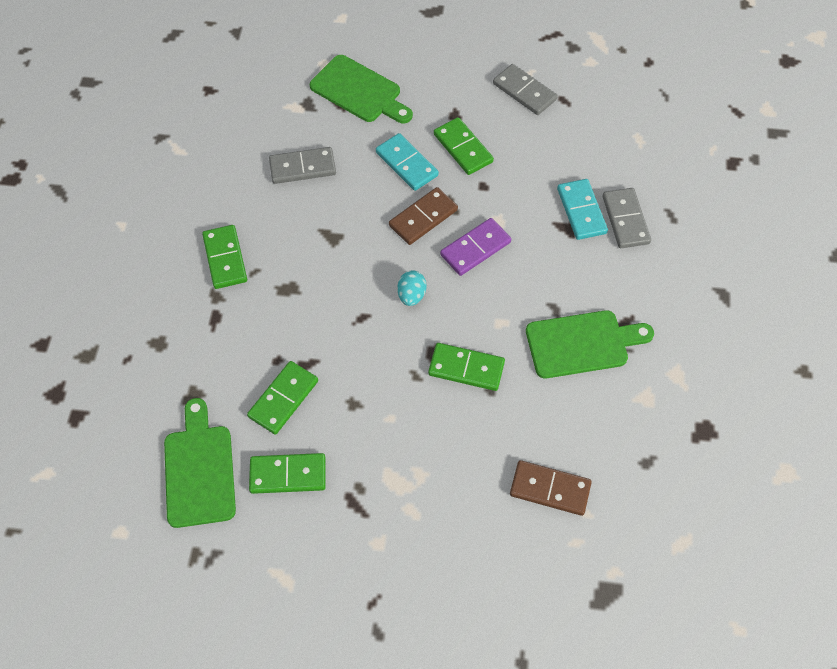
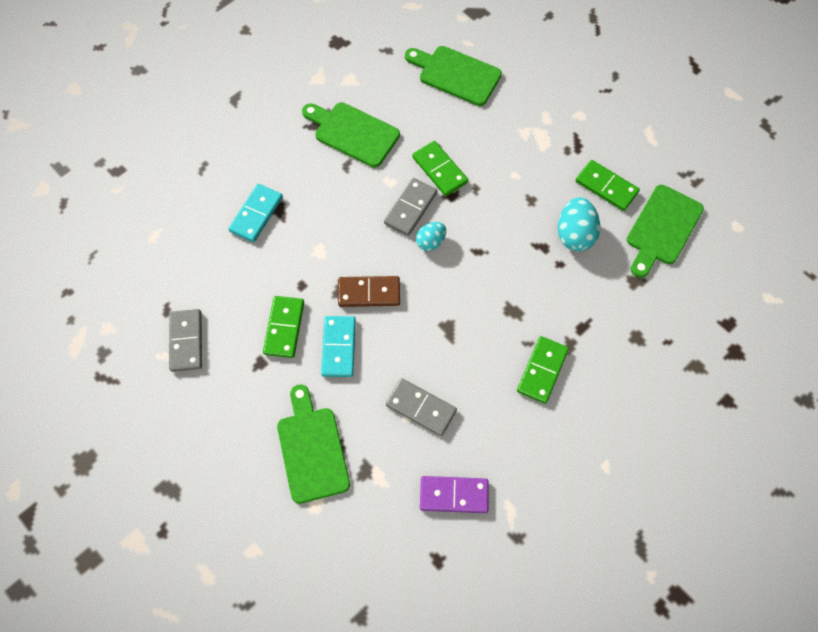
camera: 140 degrees left, 5 degrees up
(283, 399) = (575, 234): green domino -> turquoise egg
(475, 249) = (355, 242): purple domino -> purple domino (454, 495)
(550, 489) = (456, 74): brown domino -> green cutting board
(625, 220) = (235, 186): grey domino -> grey domino (410, 208)

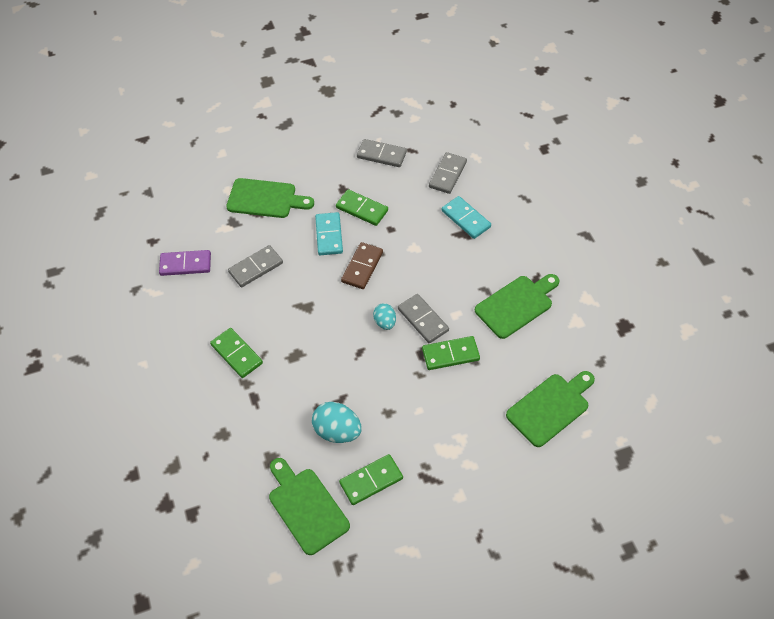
camera: 115 degrees right, 10 degrees down
(194, 256) = (447, 174): none -> grey domino
(338, 347) = (329, 235): turquoise domino -> turquoise domino turned 60 degrees clockwise
(454, 495) = (185, 264): purple domino -> purple domino turned 60 degrees clockwise

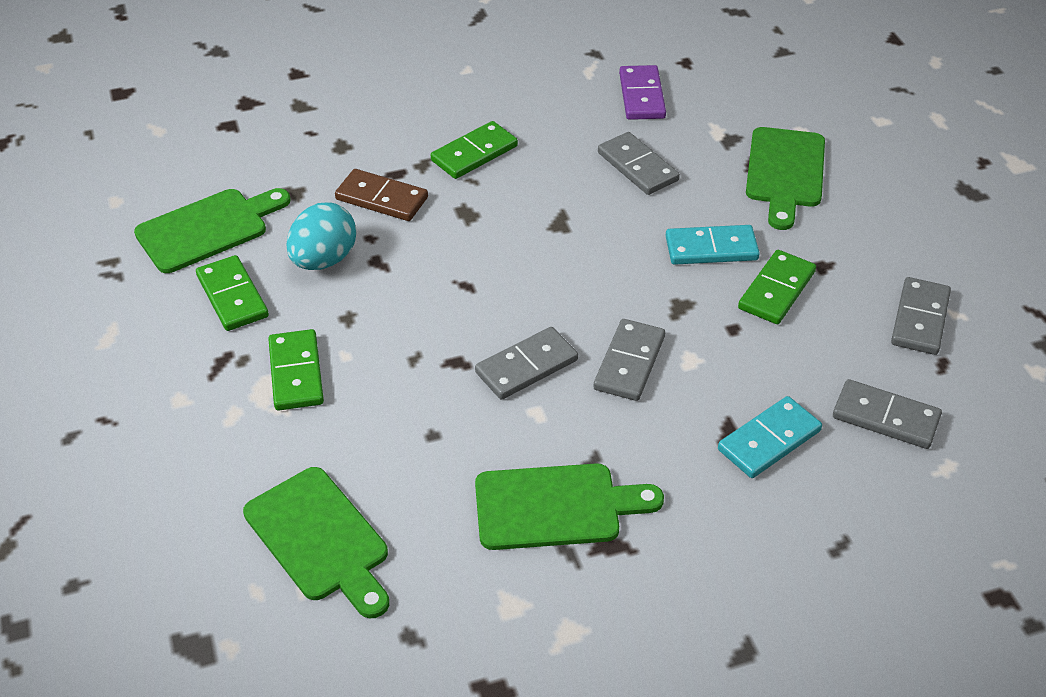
camera: 90 degrees right, 10 degrees down
(362, 267) = (642, 289): brown domino -> brown domino (382, 198)
(385, 322) = (523, 317): turquoise egg -> none
(417, 274) = (629, 363): none -> grey domino
(450, 354) = (450, 401): green domino -> green domino (296, 373)
(516, 305) = (556, 507): green cutting board -> green cutting board turned 60 degrees counterclockwise

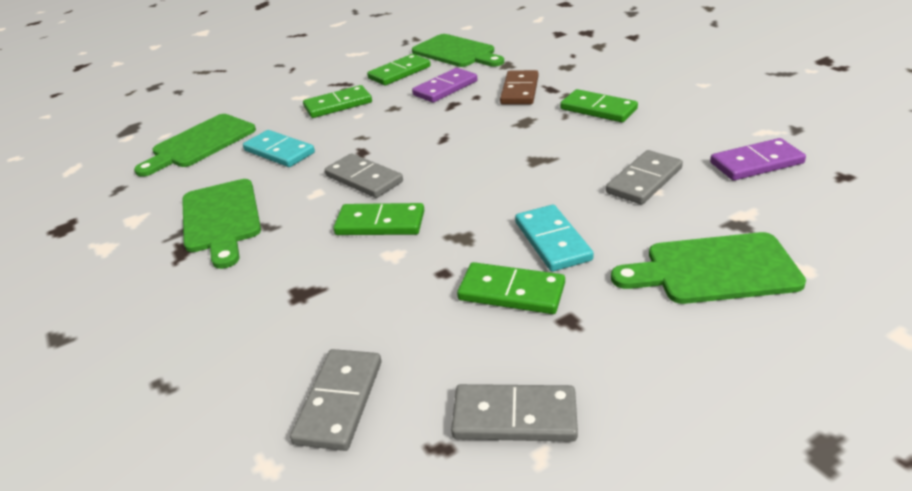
camera: 80 degrees right, 10 degrees down
(324, 260) = (445, 88): turquoise egg -> purple domino
(629, 363) = (380, 223): grey domino -> green domino
(769, 440) = (298, 317): turquoise domino -> turquoise domino (279, 151)

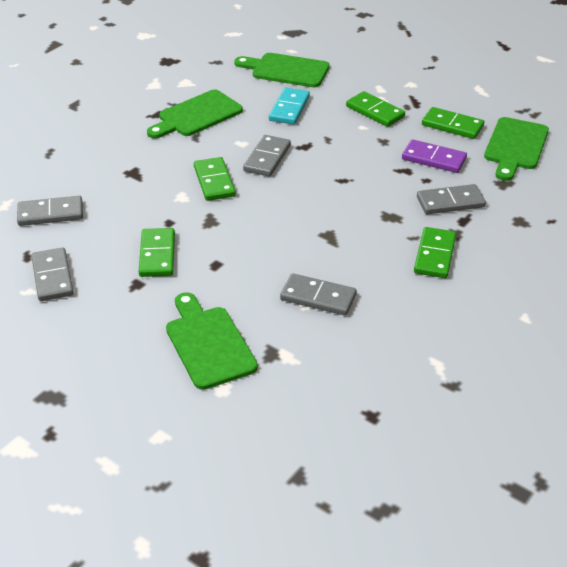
camera: 65 degrees right, 5 degrees up
(520, 90) = (450, 202): brown domino -> grey domino
(552, 241) = (218, 262): turquoise domino -> none
(756, 163) = (373, 360): purple domino -> none

